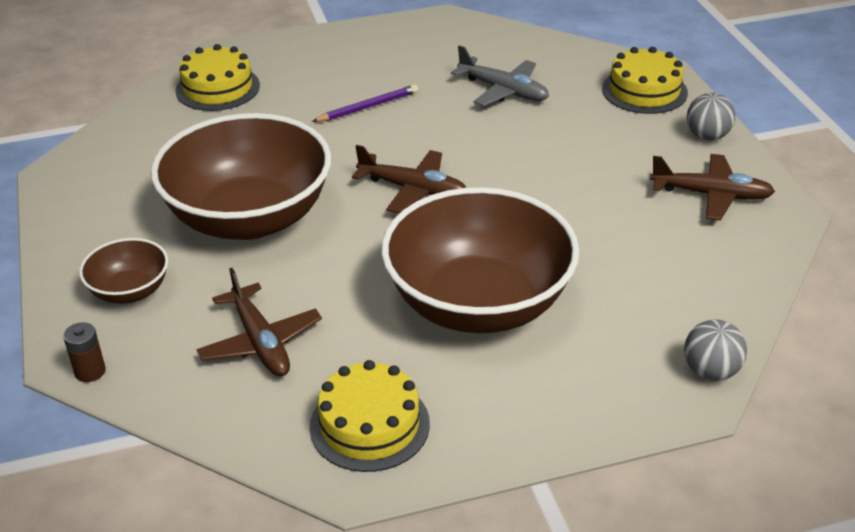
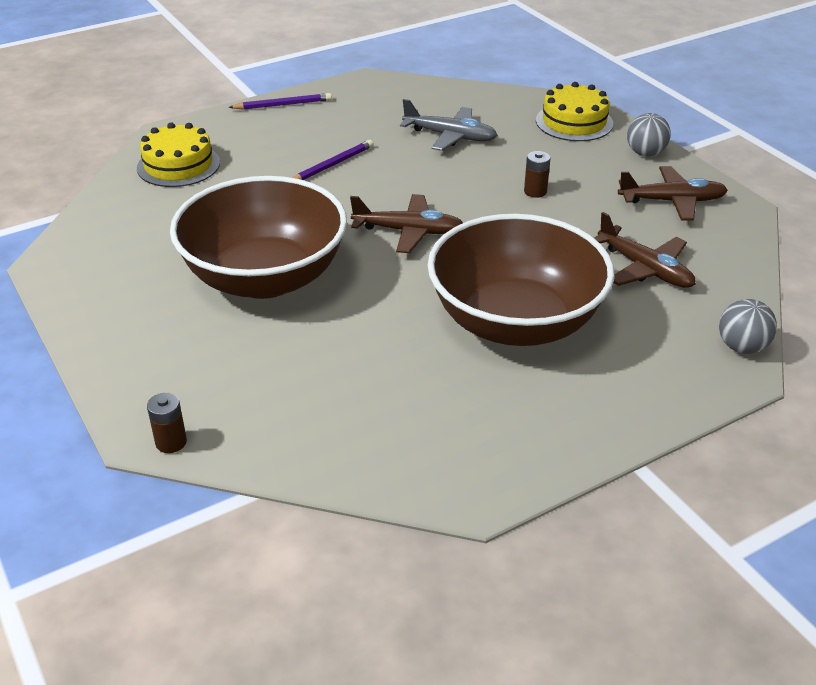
camera: 15 degrees left, 0 degrees up
(130, 291) = (177, 361): brown bowl -> none
(260, 342) = (328, 387): brown plane -> brown plane (644, 269)
(347, 36) = (283, 105): none -> purple pencil
(369, 425) = (466, 444): yellow cake -> none
(565, 164) = (535, 191): none -> brown battery

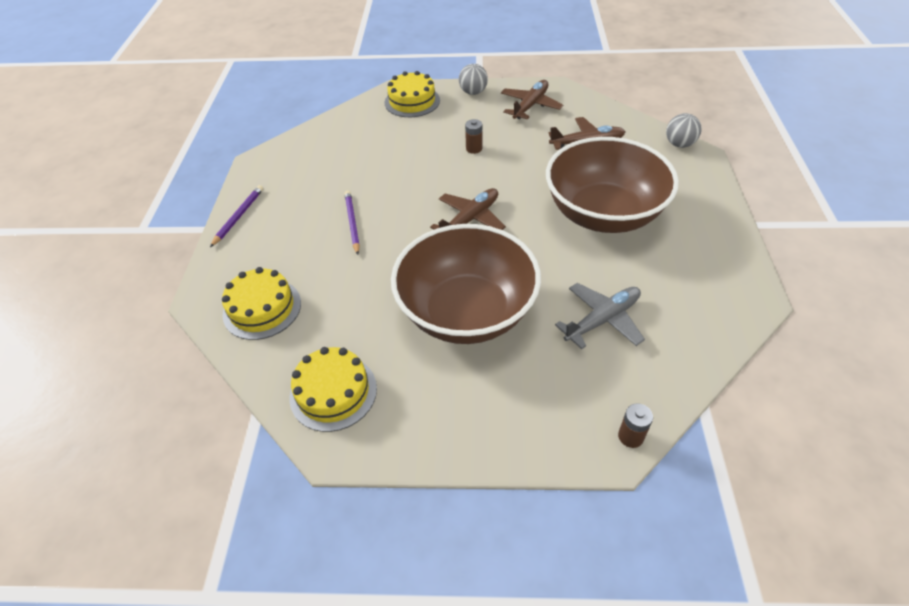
camera: 55 degrees left, 10 degrees up
(108, 240) = (333, 392): none -> yellow cake
(450, 136) = (374, 155): grey plane -> grey plane (602, 320)

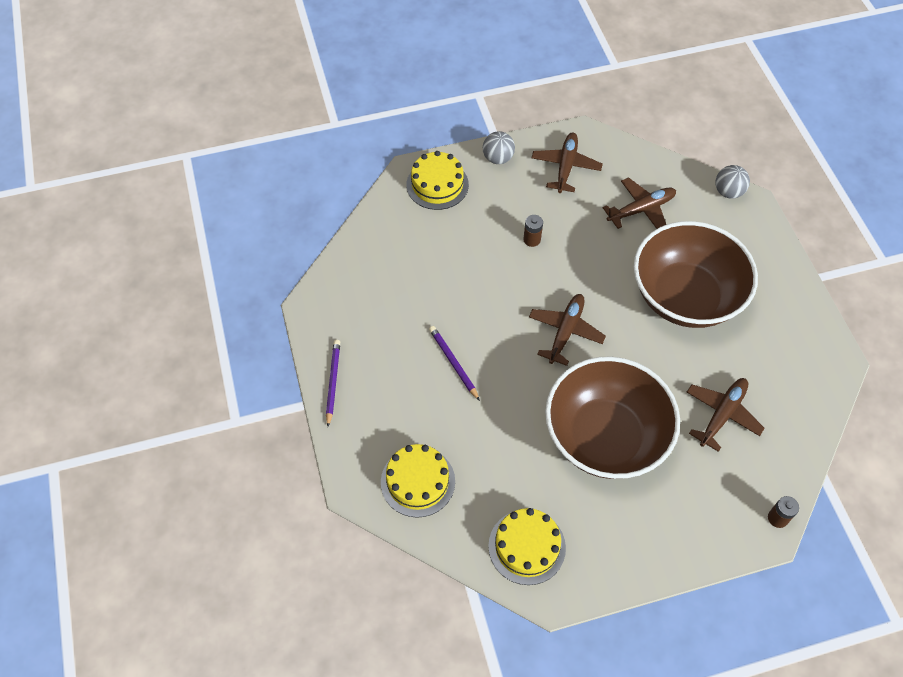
camera: 20 degrees left, 10 degrees up
(602, 320) = (722, 415): grey plane -> brown plane

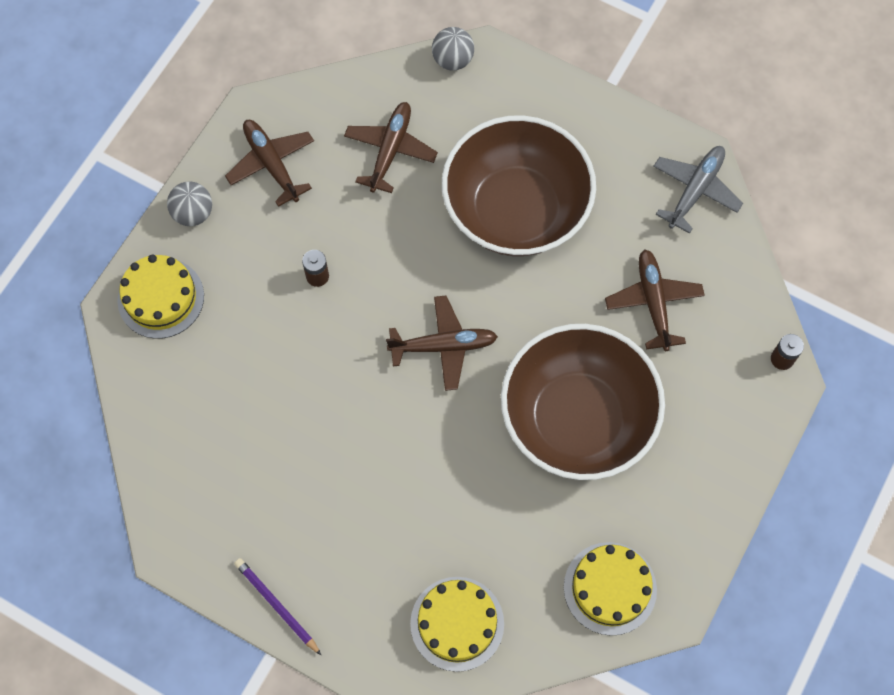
camera: 45 degrees left, 10 degrees up
(453, 363) = (372, 476): purple pencil -> none
(565, 332) = (443, 346): brown plane -> brown plane turned 105 degrees clockwise
(816, 376) = (695, 190): none -> grey plane

